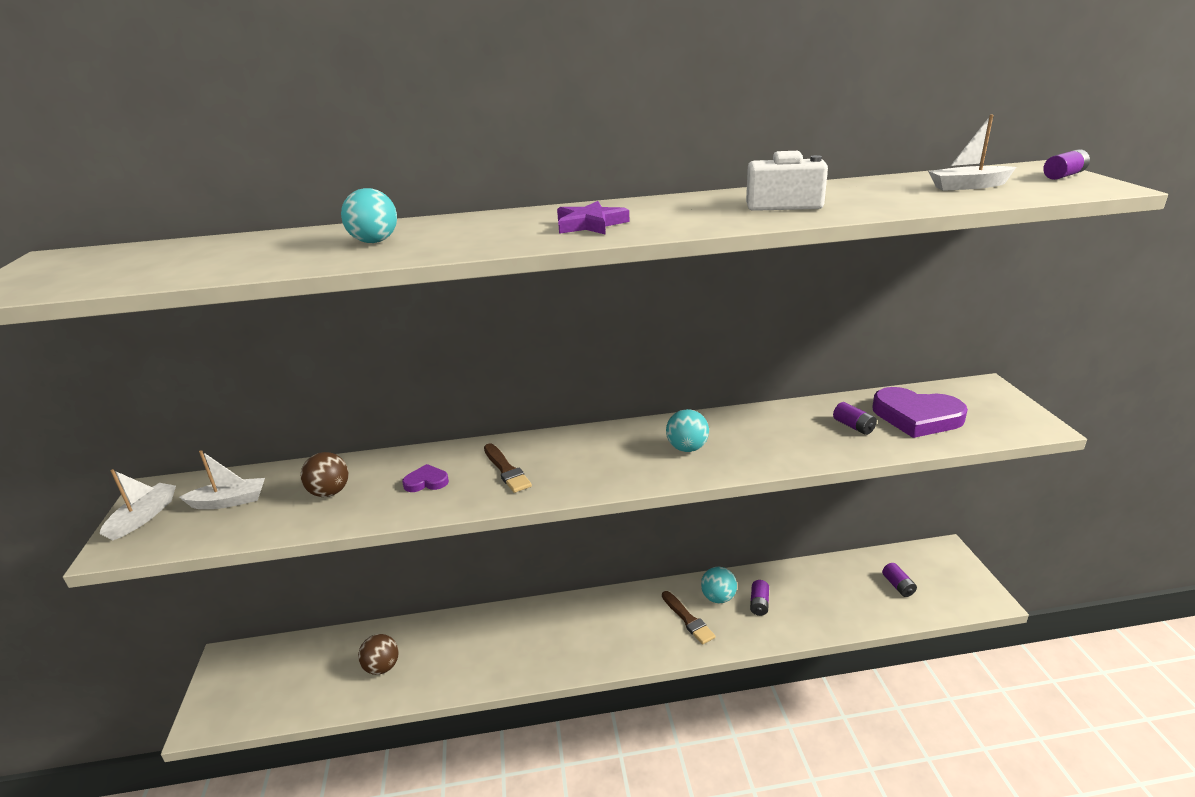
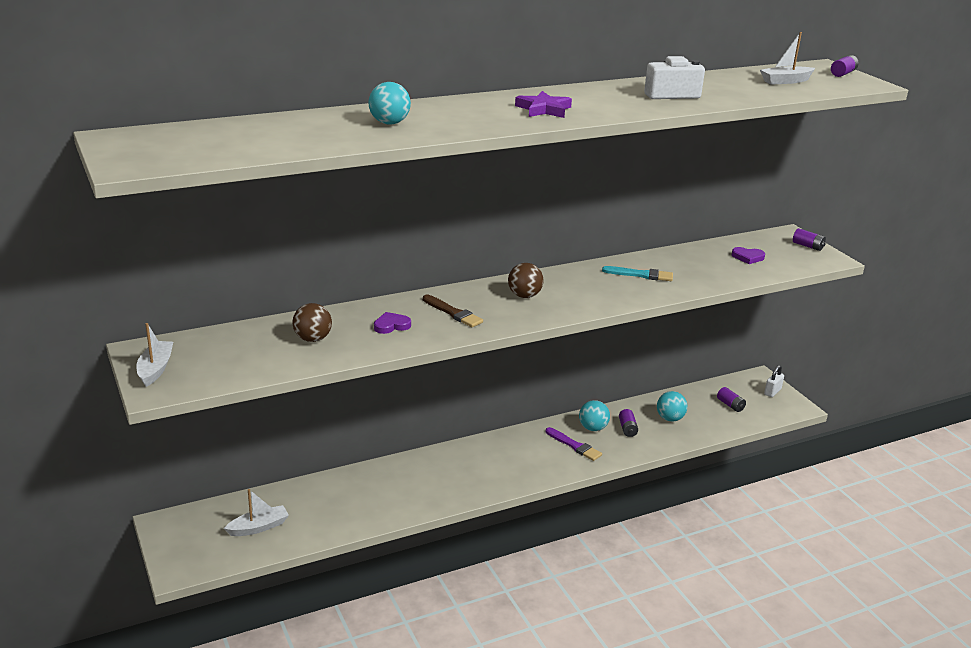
camera: 20 degrees left, 0 degrees up
(229, 501) = (225, 352): white boat -> white boat (258, 527)
(382, 667) = (324, 510): brown ball -> brown ball (524, 296)
(687, 448) = (588, 288): turquoise ball -> turquoise ball (670, 418)
(688, 619) = (574, 446): brown brush -> purple brush
(763, 433) = (641, 275): none -> turquoise brush
(853, 426) = (705, 266): purple battery -> purple battery (808, 246)
(916, 417) = (748, 257): purple heart -> purple heart, size x0.48
(958, 573) = (772, 392): none -> white padlock

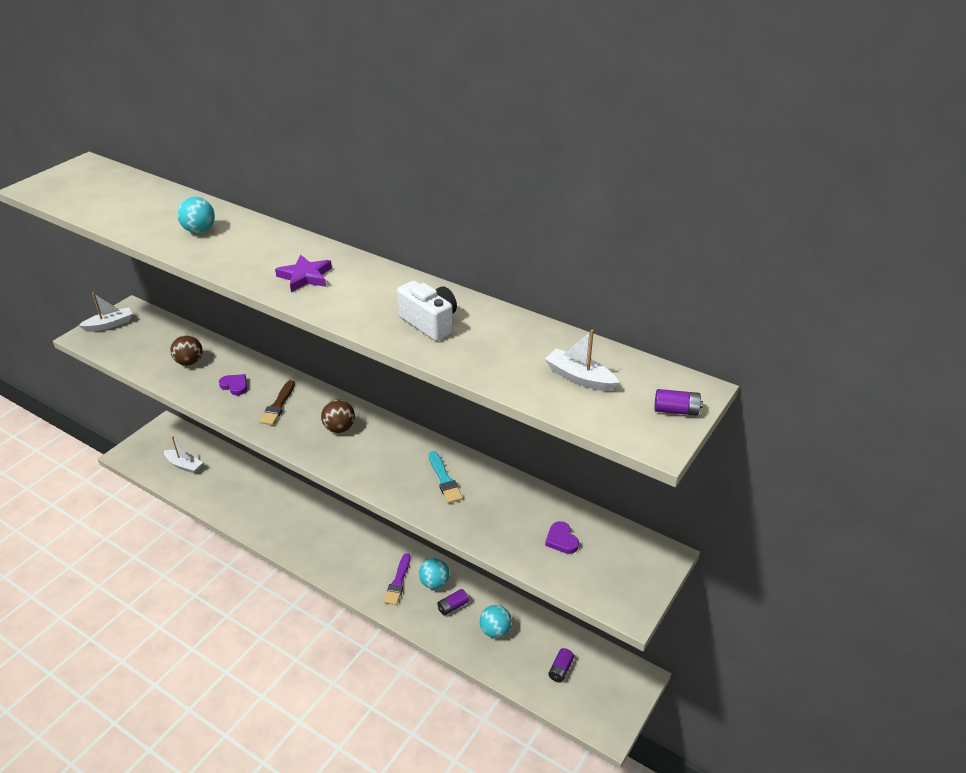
camera: 60 degrees right, 10 degrees up
(772, 392) = (619, 697): white padlock -> none
(808, 246) = (644, 579): purple battery -> none

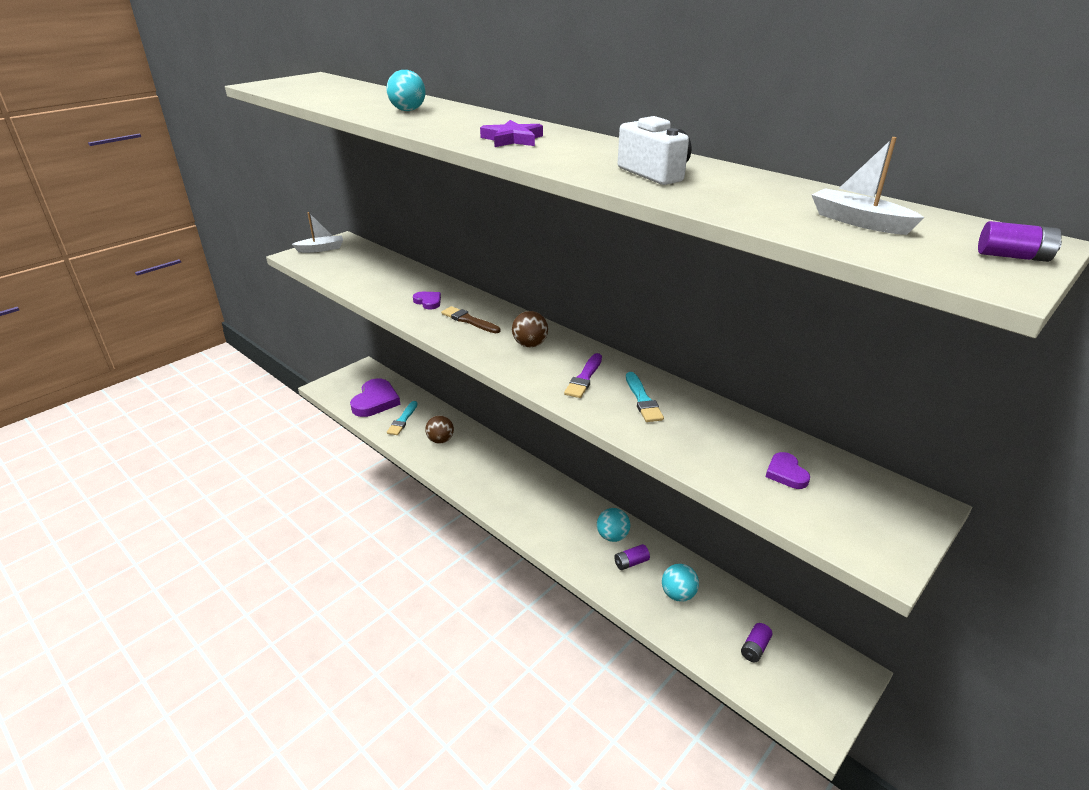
camera: 10 degrees right, 5 degrees down
(184, 465) = (375, 401): white boat -> purple heart
(189, 362) = (388, 281): brown ball -> brown ball (440, 440)
(216, 484) = (403, 420): none -> turquoise brush
(278, 405) = (469, 320): brown brush -> brown brush turned 105 degrees clockwise
(398, 582) = (573, 530): purple brush -> purple brush (584, 378)

